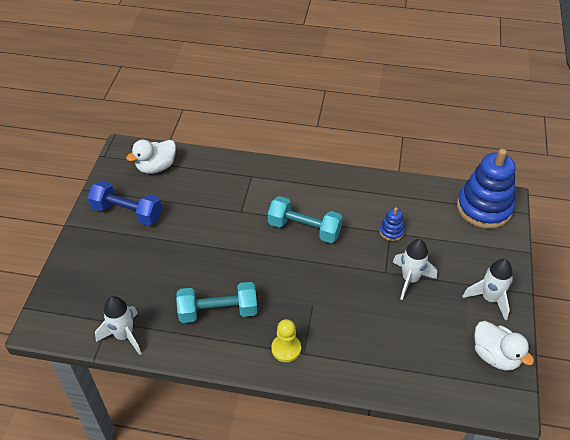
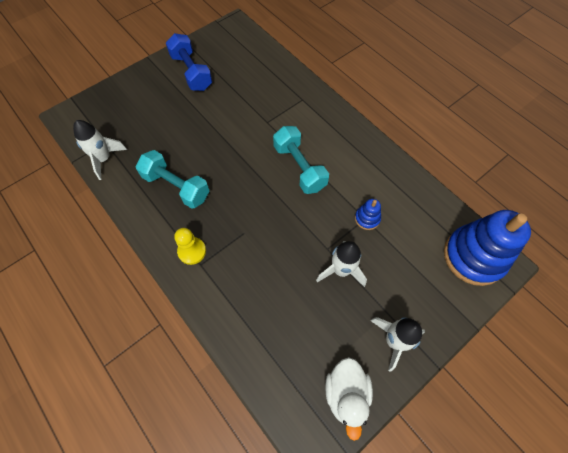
camera: 40 degrees right, 15 degrees up
(156, 167) = (243, 51): white duck -> none

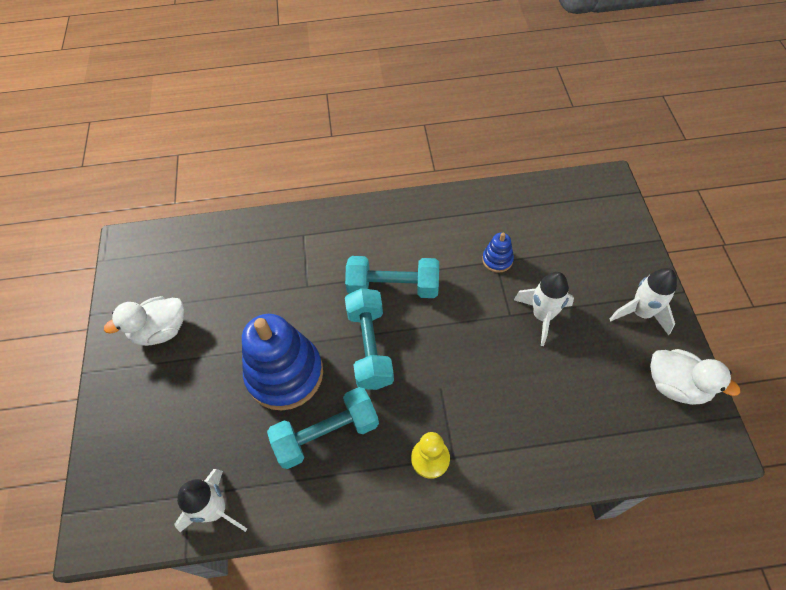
camera: 55 degrees left, 5 degrees down
(191, 72) = (160, 330): blue dumbbell -> white duck
(247, 178) = (370, 347): none -> turquoise dumbbell
(474, 256) = (589, 199): blue stacking toy -> blue stacking toy (285, 374)

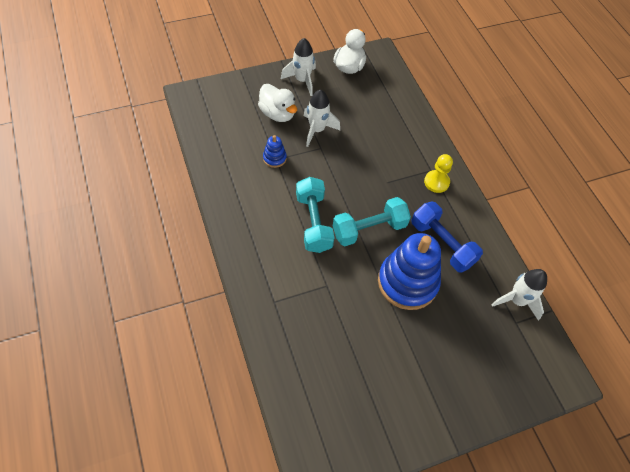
camera: 110 degrees left, 0 degrees up
(160, 330) = (399, 395): white duck -> white duck (277, 114)
(326, 434) = (442, 244): turquoise dumbbell -> blue dumbbell

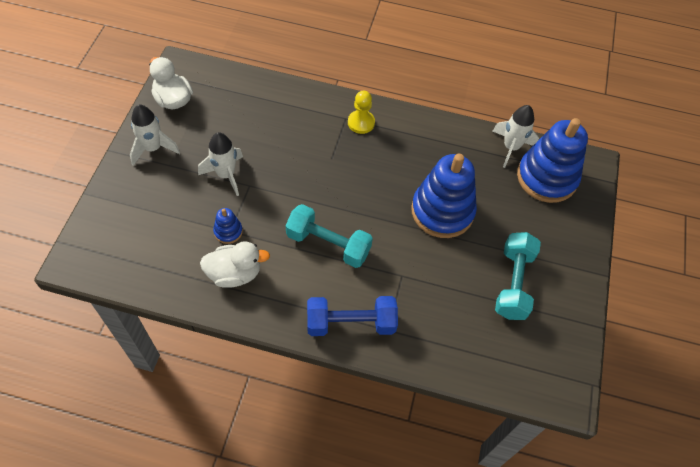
camera: 55 degrees left, 0 degrees up
(277, 114) = (176, 195): white duck -> white duck (235, 274)
(369, 229) = (369, 205): turquoise dumbbell -> turquoise dumbbell (513, 283)
(442, 244) = (424, 161): blue dumbbell -> blue dumbbell (350, 323)
(513, 346) = (546, 177): none -> blue stacking toy

